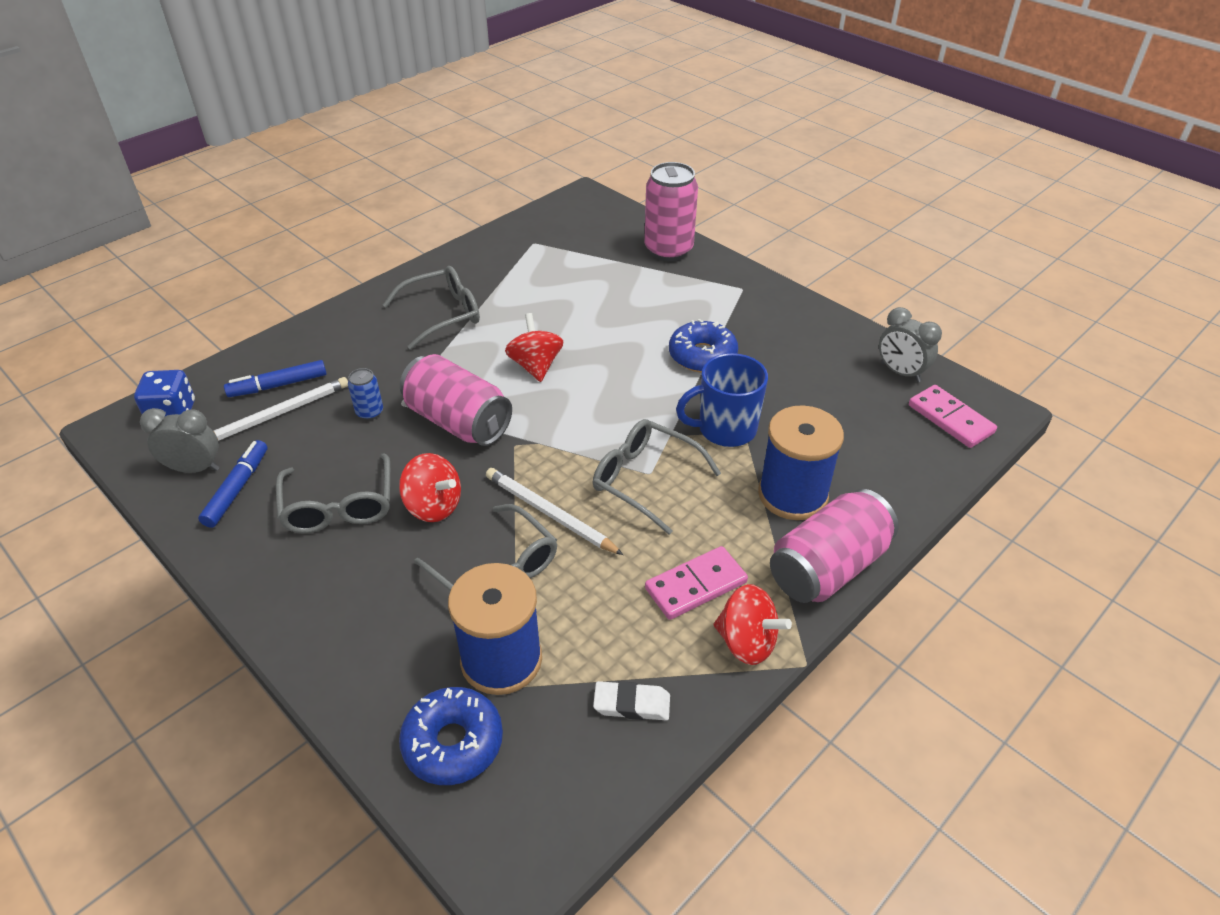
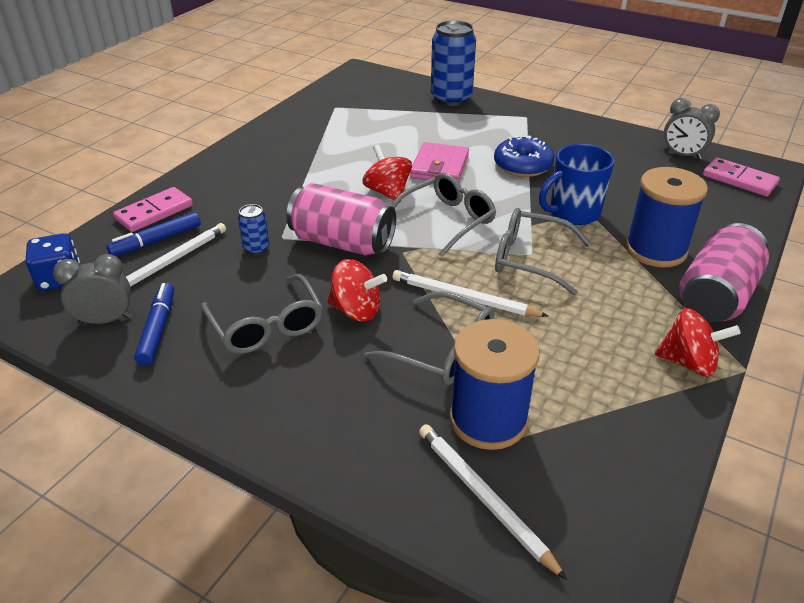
camera: 15 degrees left, 5 degrees down
(443, 314) = (284, 167): grey glasses -> grey glasses (447, 221)
(453, 743) = (483, 498): blue donut -> white pencil
(608, 342) = (440, 167): none -> pink wallet
(632, 704) = (623, 430): white eraser -> none
(668, 250) = (451, 99): pink can -> blue can
(696, 585) = (620, 329): pink domino -> pink domino (154, 212)

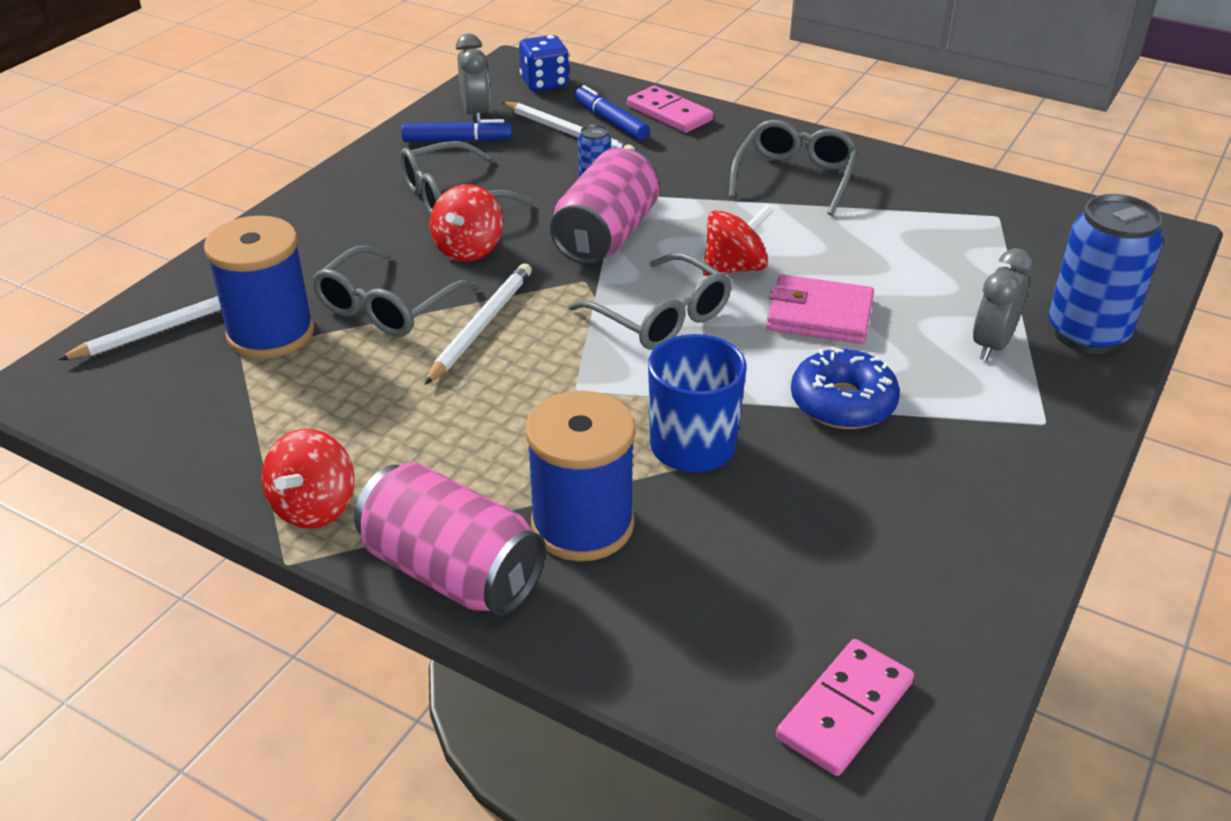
camera: 90 degrees right, 0 degrees up
(530, 259) = (562, 387): grey glasses -> grey glasses (794, 177)
(682, 155) = (939, 635): grey clock -> grey clock (991, 345)

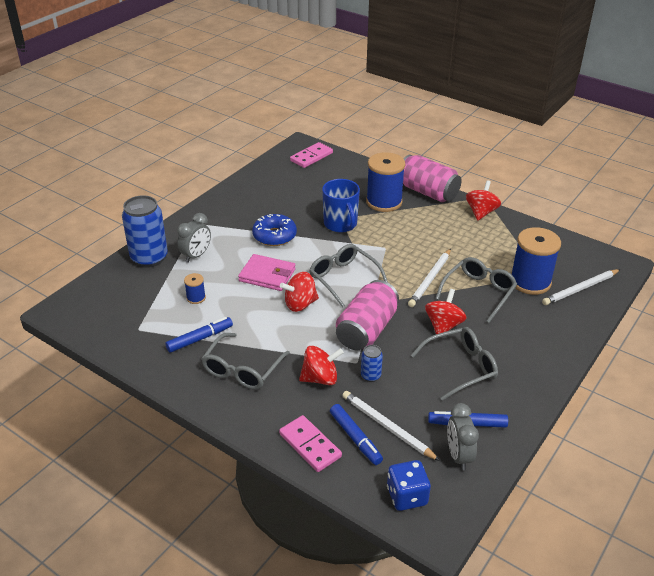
camera: 175 degrees left, 0 degrees up
(671, 174) = (320, 378): none -> red spinning top
(886, 209) = (199, 339): none -> blue marker
(934, 267) = (196, 298): none -> blue spool

